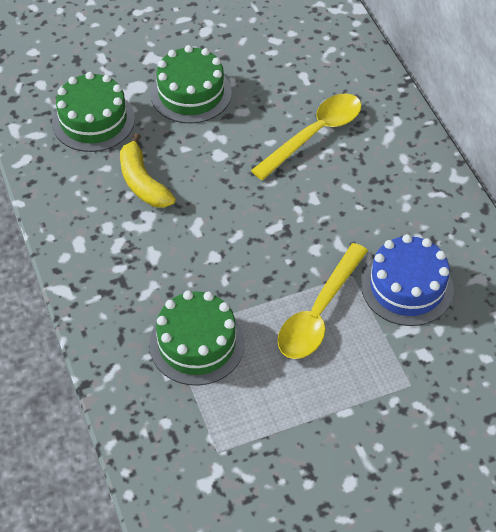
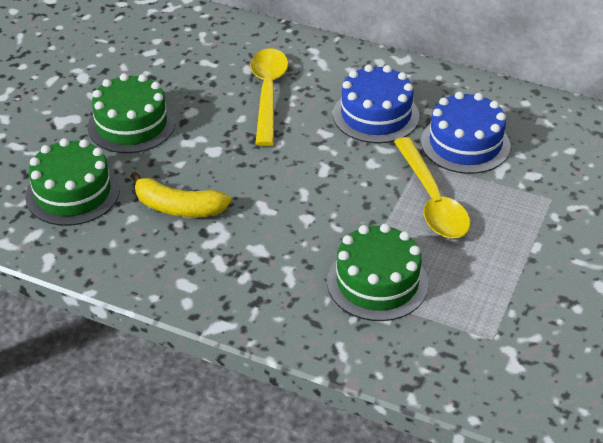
camera: 45 degrees left, 10 degrees down
(370, 211) = (376, 115): none -> blue cake

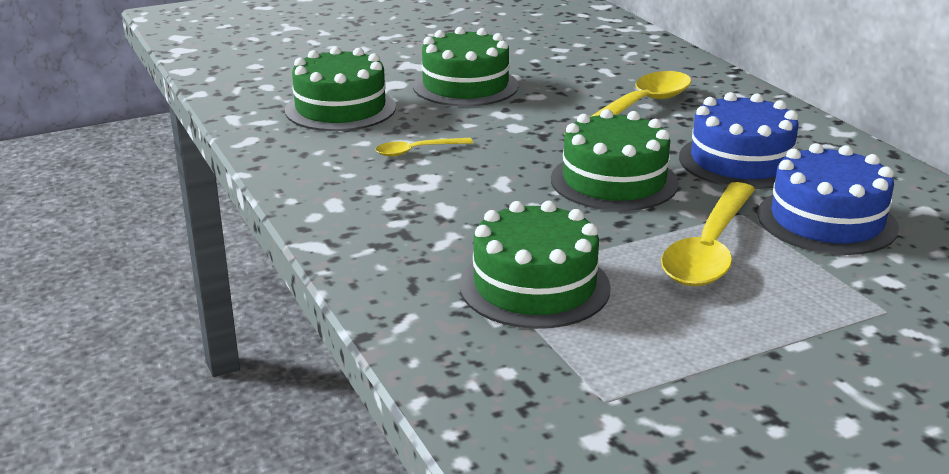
camera: 40 degrees right, 15 degrees down
(178, 207) = (417, 151): yellow banana -> yellow spoon
(326, 171) = (614, 181): none -> green cake

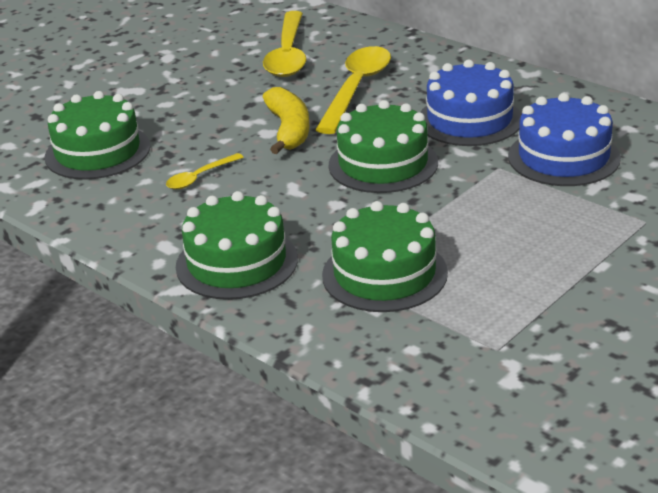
camera: 20 degrees left, 5 degrees up
(465, 86) = (193, 101): green cake -> green cake (236, 262)
(539, 130) = (289, 130): none -> yellow banana
(709, 249) = (493, 205): yellow spoon -> yellow spoon (288, 54)

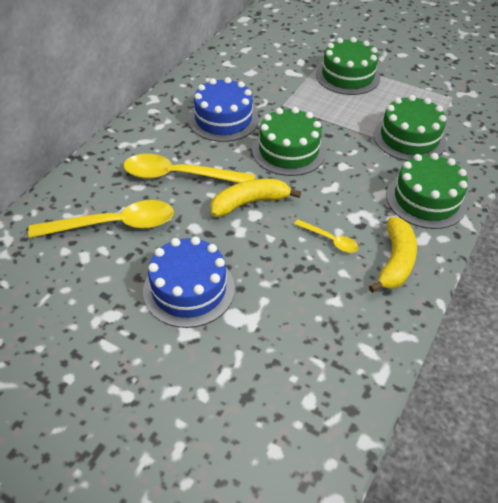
camera: 105 degrees left, 15 degrees up
(97, 152) = (307, 319): green cake -> green cake (347, 76)
(140, 218) = (395, 262): none -> yellow banana
(563, 157) = (265, 83): blue cake -> blue cake (189, 289)

